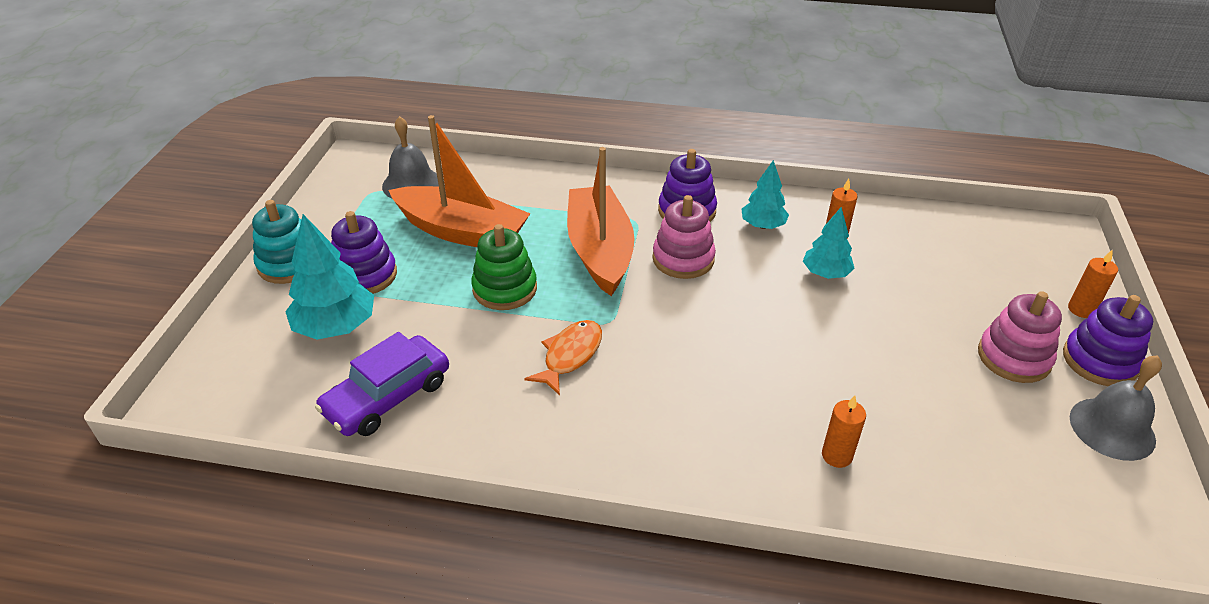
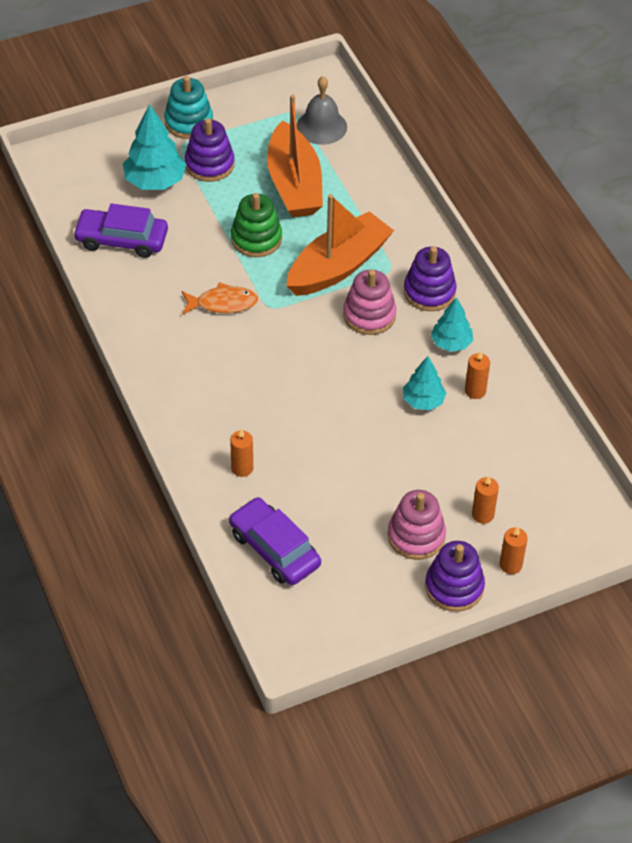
camera: 55 degrees right, 10 degrees up
(985, 485) = (274, 549): none -> purple car
(1003, 299) = (483, 515): none -> orange candle
(1112, 428) = (383, 606): grey bell -> none

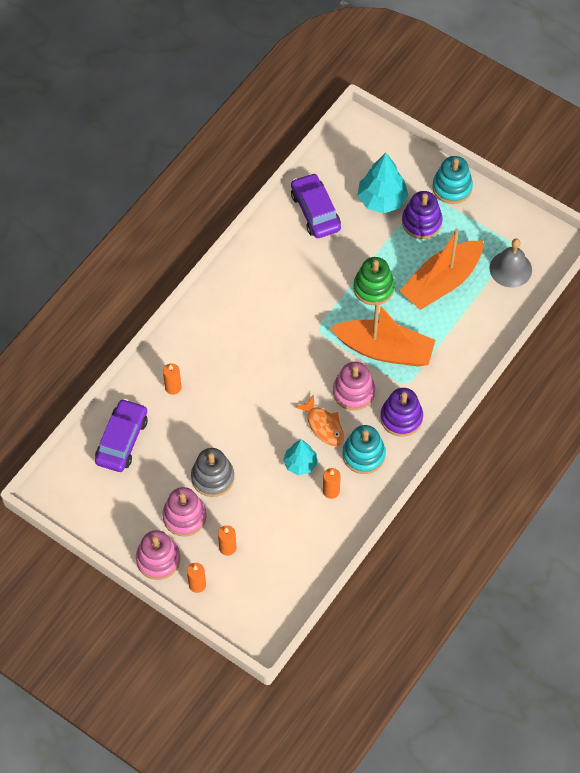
camera: 60 degrees right, 10 degrees up
(223, 303) = (302, 300): orange fish -> orange fish (323, 425)
(385, 486) = (212, 477): none -> grey stacking toy
(451, 343) = (363, 455): turquoise tree -> turquoise stacking toy
(454, 587) = (158, 559): purple stacking toy -> pink stacking toy

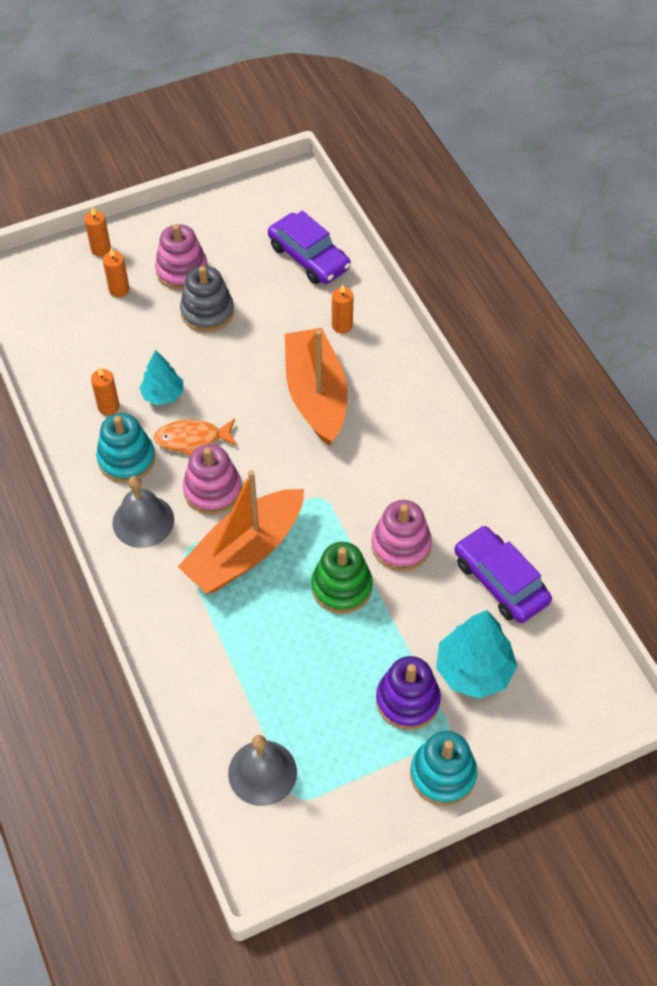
camera: 120 degrees right, 5 degrees down
(158, 559) = (153, 231): pink stacking toy -> pink stacking toy (401, 545)
(315, 211) = (500, 581): purple car -> purple car turned 135 degrees counterclockwise
(401, 418) = (143, 521): purple stacking toy -> grey bell
(441, 282) = (298, 671): orange boat -> orange boat (316, 395)

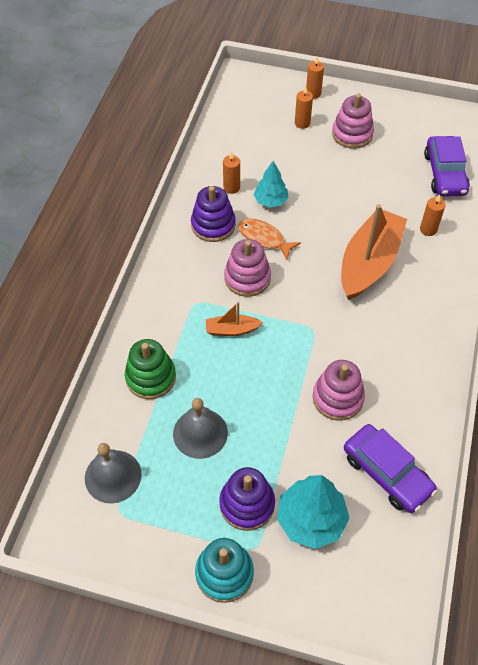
camera: 40 degrees right, 0 degrees up
(126, 459) = (213, 225): turquoise stacking toy -> purple stacking toy
(143, 521) = (188, 268): grey bell -> grey bell (200, 433)
(207, 312) = (345, 168): grey stacking toy -> none
(245, 552) = (232, 330): orange boat -> orange boat, size x0.47
(341, 587) = (272, 396): green stacking toy -> green stacking toy (151, 377)
(500, 581) = (387, 473): purple car -> purple car turned 135 degrees clockwise

